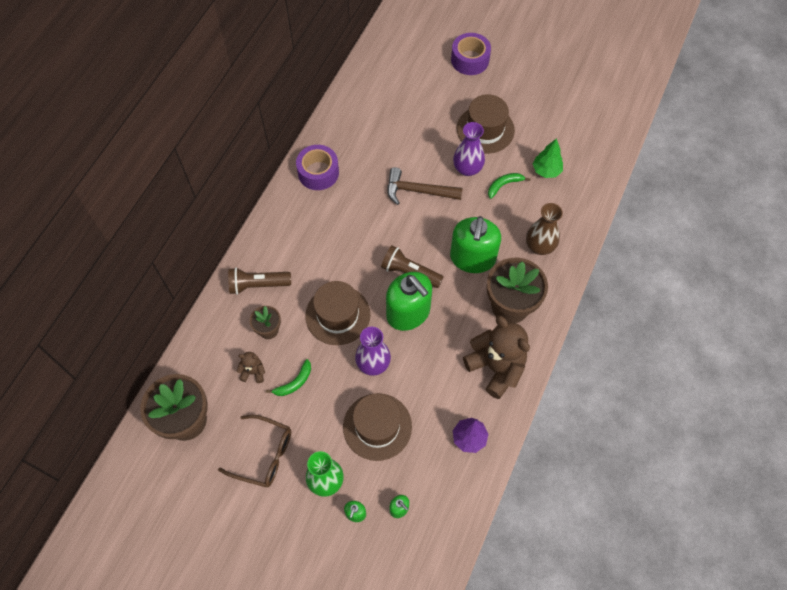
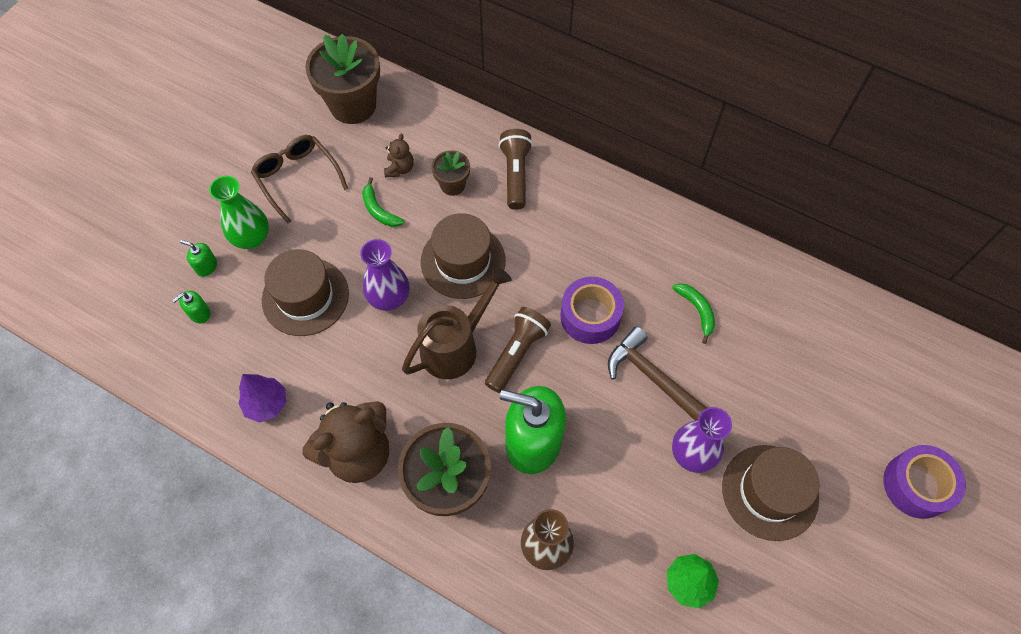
camera: 95 degrees right, 0 degrees up
(264, 455) = (297, 178): brown glasses -> brown glasses turned 120 degrees clockwise
(318, 172) = (684, 248): purple tape -> purple tape (590, 316)
(408, 312) = (456, 346): green soap dispenser -> brown watering can
(418, 191) = (652, 377): brown hammer -> brown hammer turned 60 degrees counterclockwise
(504, 185) = (660, 507): green banana -> green banana (697, 310)

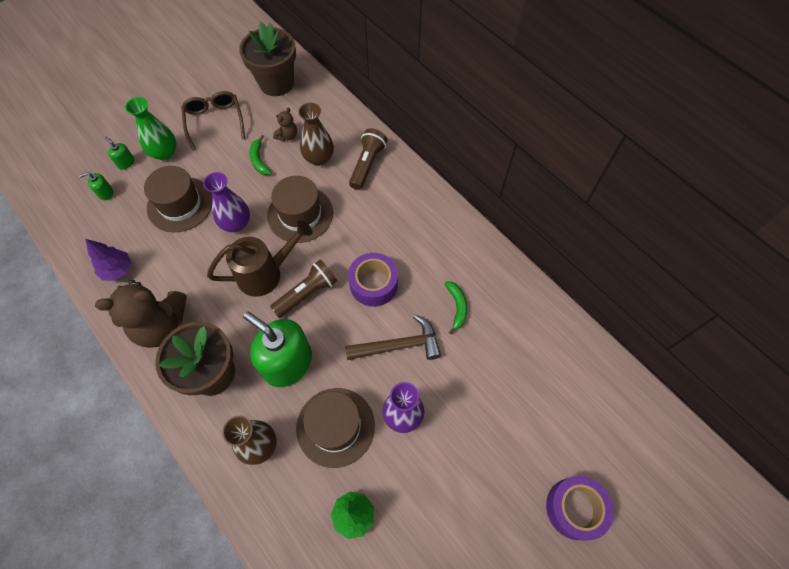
camera: 20 degrees right, 0 degrees up
(452, 185) = (319, 158): brown flower pot -> brown vase
(652, 377) = (399, 345): brown hammer -> brown hammer turned 105 degrees clockwise
(770, 492) = (450, 468): brown hat -> brown hat (335, 427)

